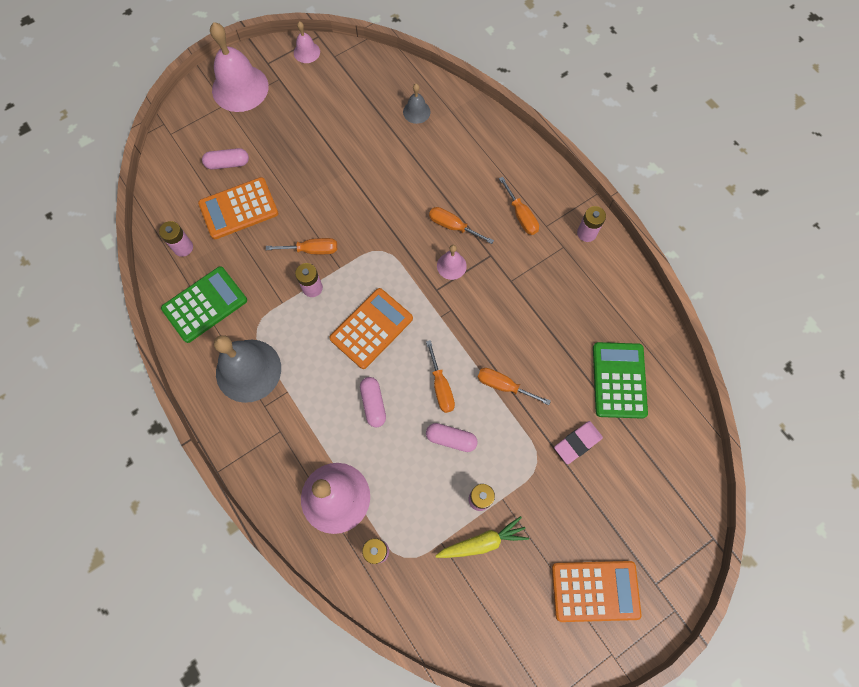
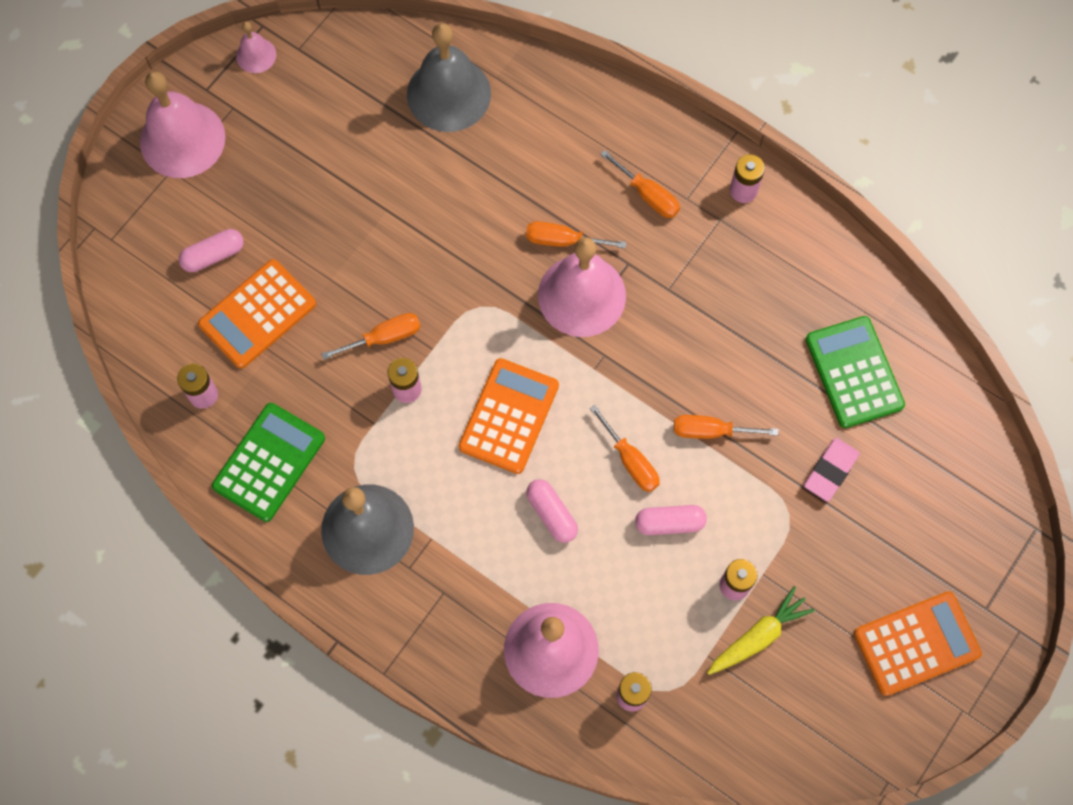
camera: 20 degrees left, 0 degrees up
(416, 112) = (448, 94): grey bell -> grey bell, size x2.08
(451, 266) = (581, 295): pink bell -> pink bell, size x2.08

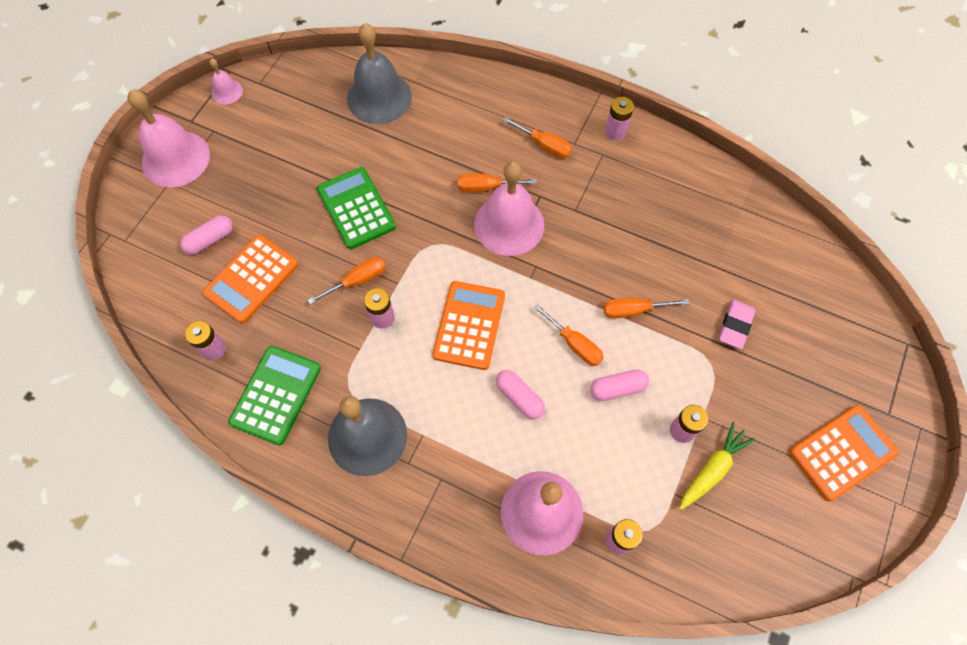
camera: 10 degrees left, 5 degrees down
(854, 372) = (733, 248): green calculator -> green calculator (356, 208)

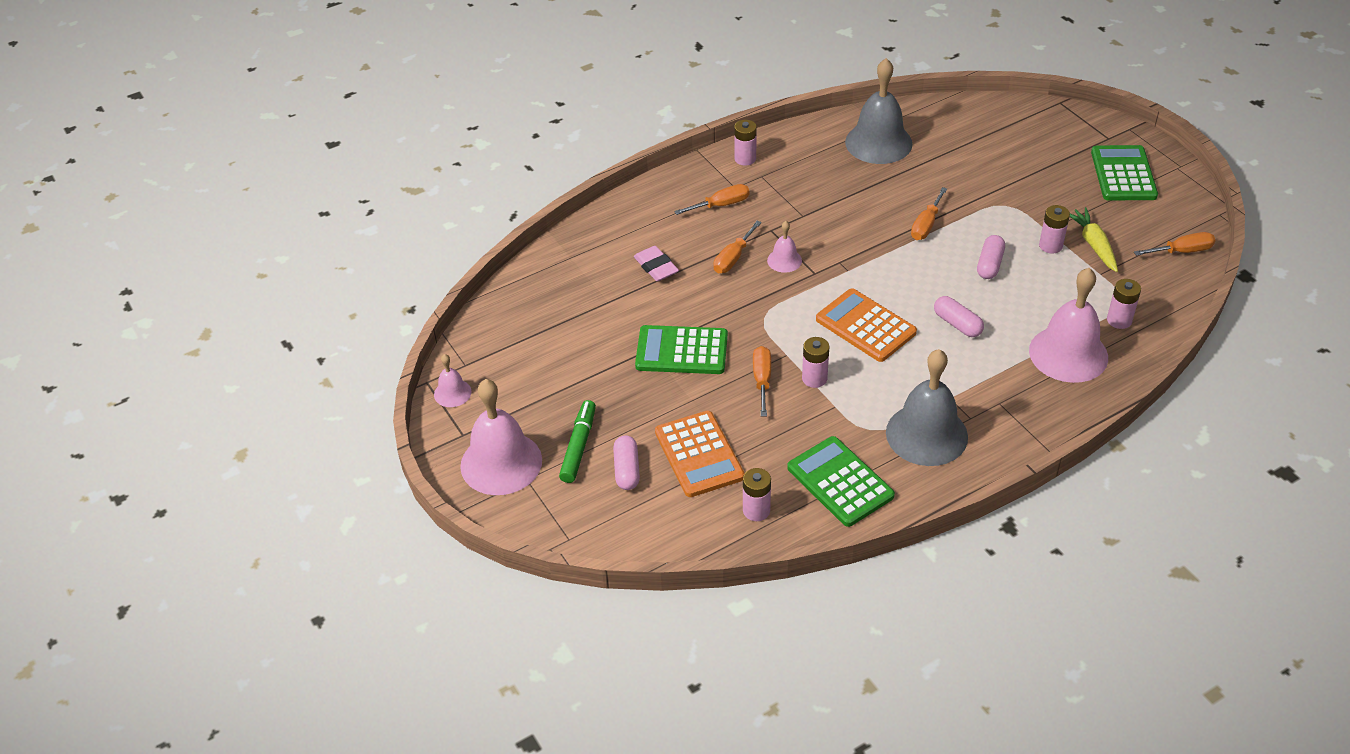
camera: 55 degrees left, 20 degrees down
(217, 196) = (578, 446): none -> green marker
(379, 97) = (568, 286): grey bell -> grey bell (878, 142)
(509, 224) = (784, 260): pink bell -> pink bell, size x0.48
(519, 397) = (957, 324): pink capsule -> pink capsule turned 60 degrees clockwise
(574, 344) = (932, 271): orange screwdriver -> orange screwdriver (1182, 251)
(735, 326) = (981, 177): pink eraser -> pink eraser (656, 267)
(842, 452) = (1123, 174): orange calculator -> green calculator

